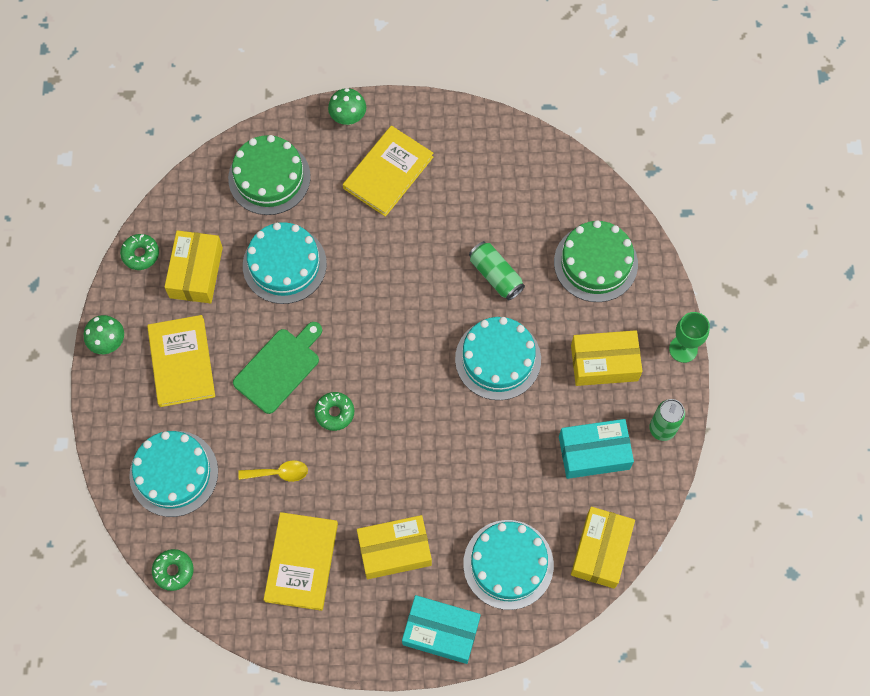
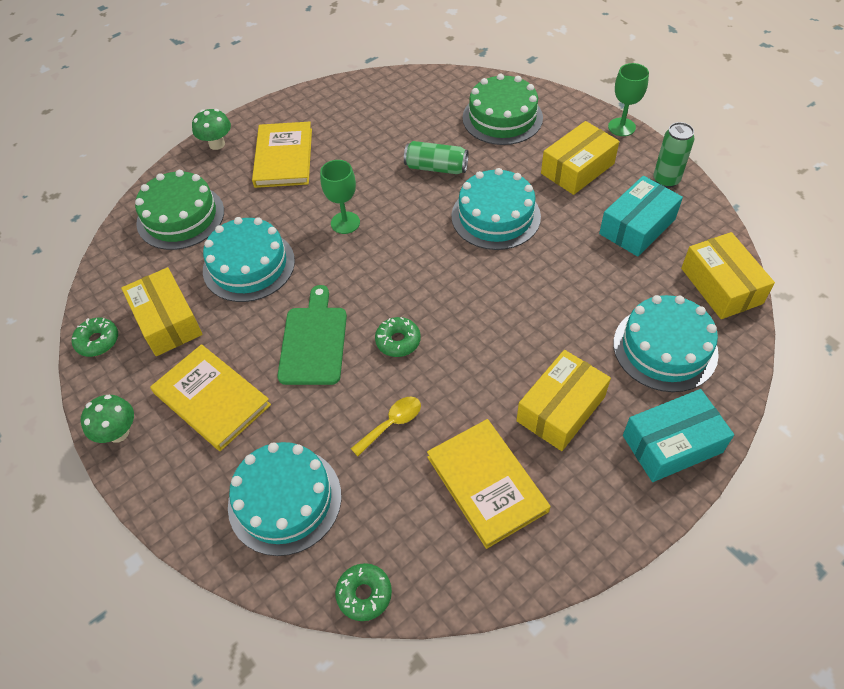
camera: 35 degrees left, 15 degrees down
(382, 277) = (345, 223): none -> green goblet

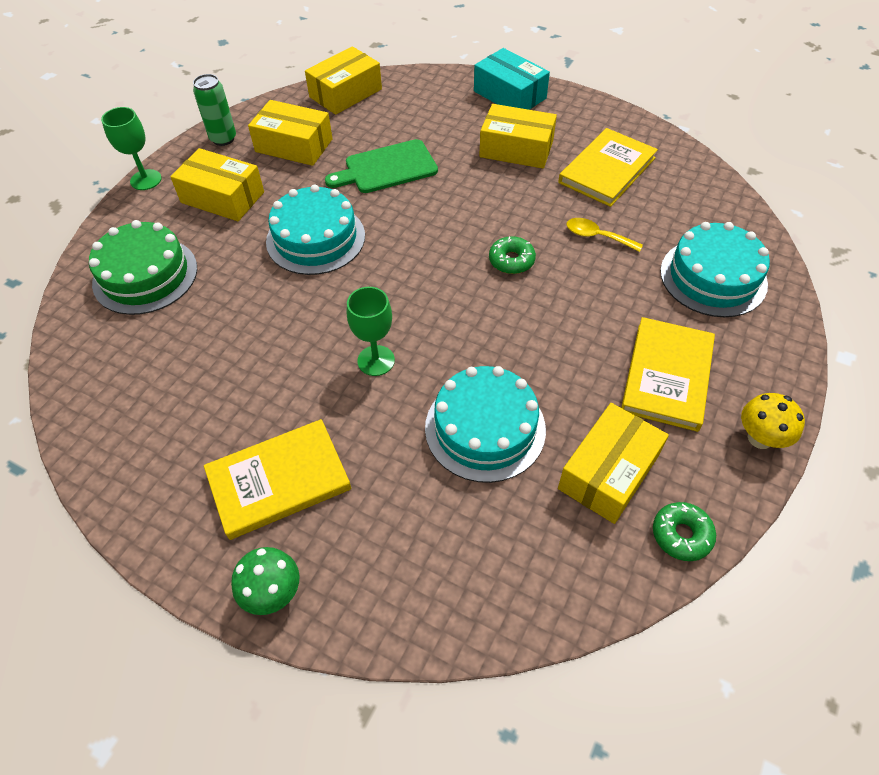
camera: 115 degrees left, 0 degrees up
(118, 433) = (760, 438): green mushroom -> yellow mushroom
(180, 217) = (442, 557): green cake -> none
(313, 341) = (550, 322): green cutting board -> green cutting board (387, 168)
(364, 594) = (738, 206): green donut -> none
(436, 168) = (253, 308): green can -> none
(637, 226) = (294, 145): turquoise box -> yellow box
(665, 348) = (425, 110): turquoise cake -> none

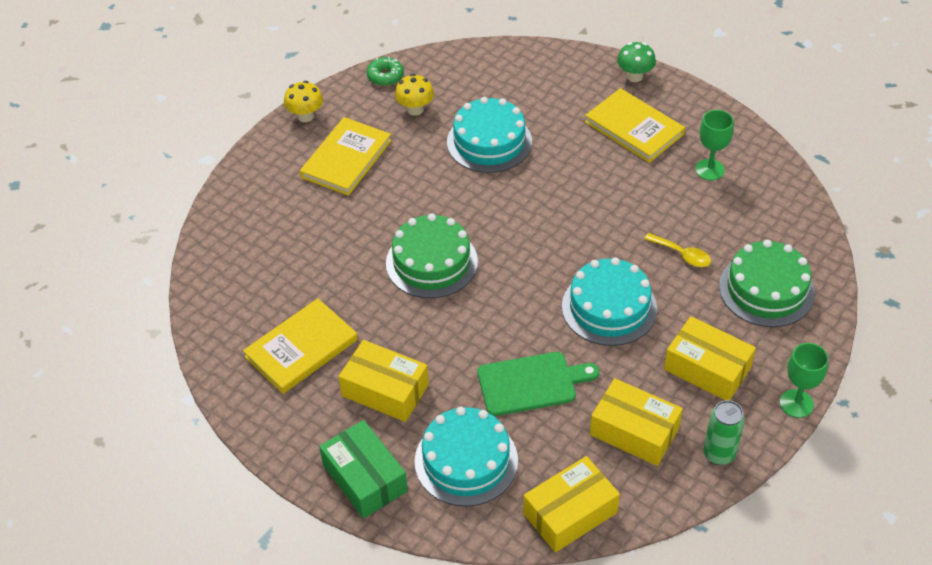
camera: 170 degrees left, 5 degrees down
(279, 481) = (634, 128): yellow book -> yellow book turned 60 degrees clockwise
(376, 360) = (562, 194): green goblet -> green goblet (709, 170)
(509, 95) = (365, 478): turquoise box -> green box
(511, 260) = (431, 262): green donut -> green cake
(597, 236) = (346, 276): yellow spoon -> yellow spoon (682, 255)
(608, 472) = (415, 109): yellow box -> yellow mushroom
(713, 277) = (266, 226): turquoise cake -> turquoise cake (466, 461)

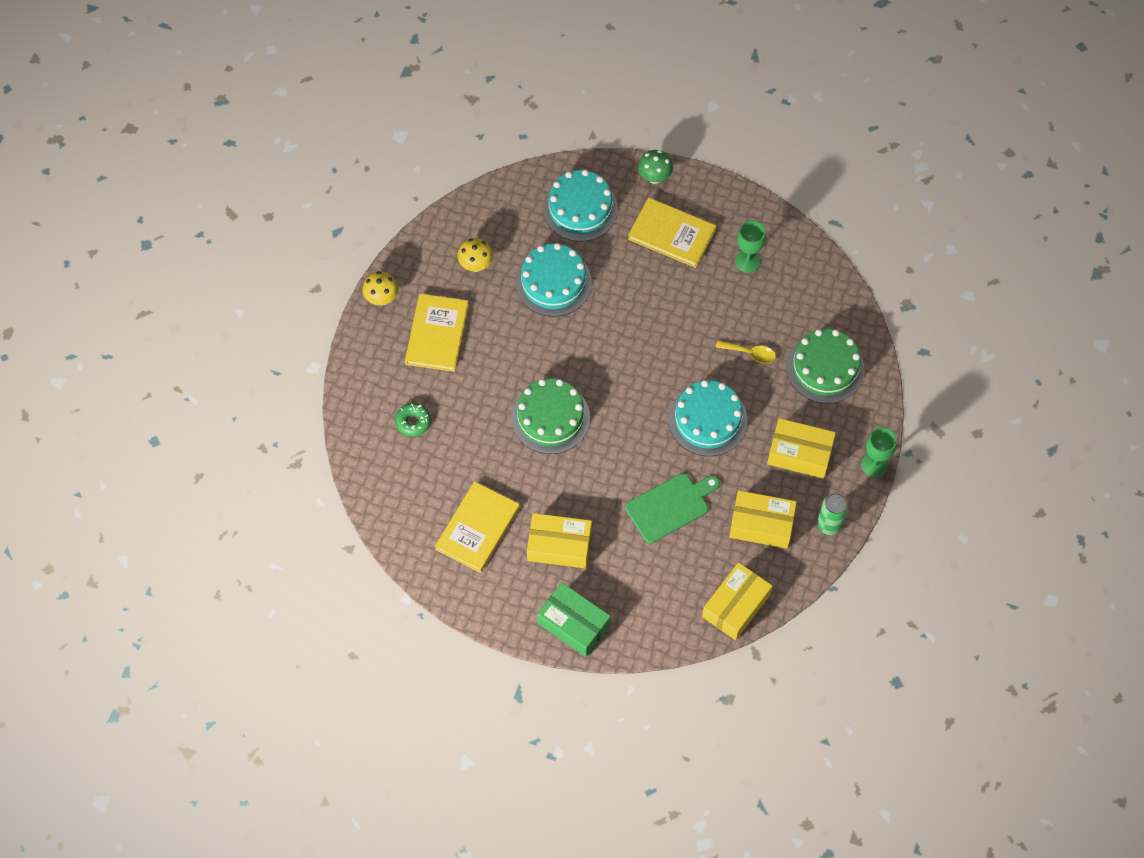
camera: 20 degrees left, 15 degrees up
(385, 76) = (435, 235): green donut -> green donut (413, 422)
(466, 461) = (644, 587): turquoise cake -> turquoise cake (580, 208)

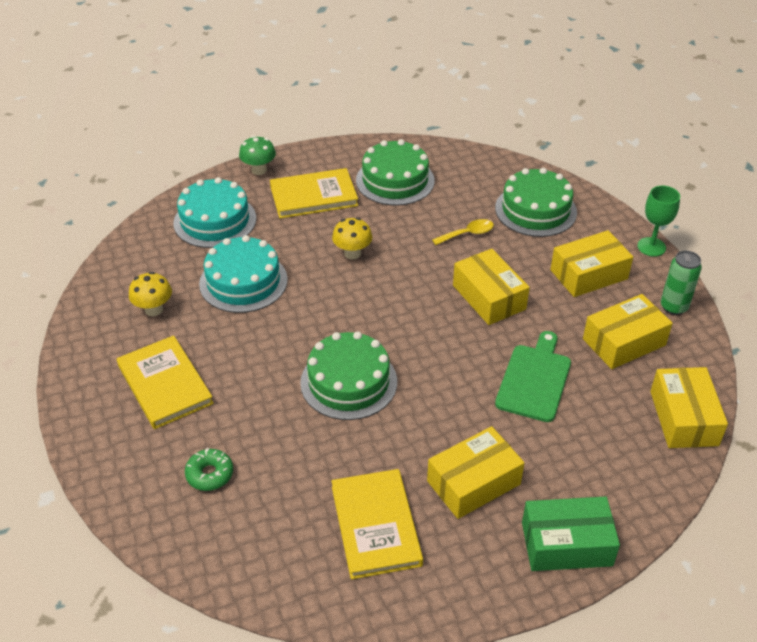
camera: 40 degrees left, 20 degrees down
(382, 298) = (76, 389): yellow mushroom -> yellow mushroom (352, 253)
(707, 420) = (489, 297): turquoise cake -> yellow box
(747, 261) = (395, 180): green goblet -> green cake

